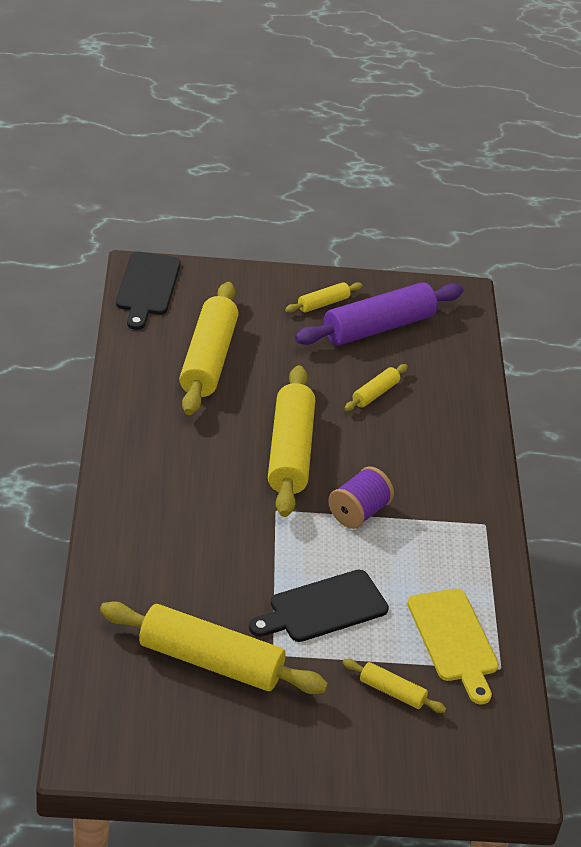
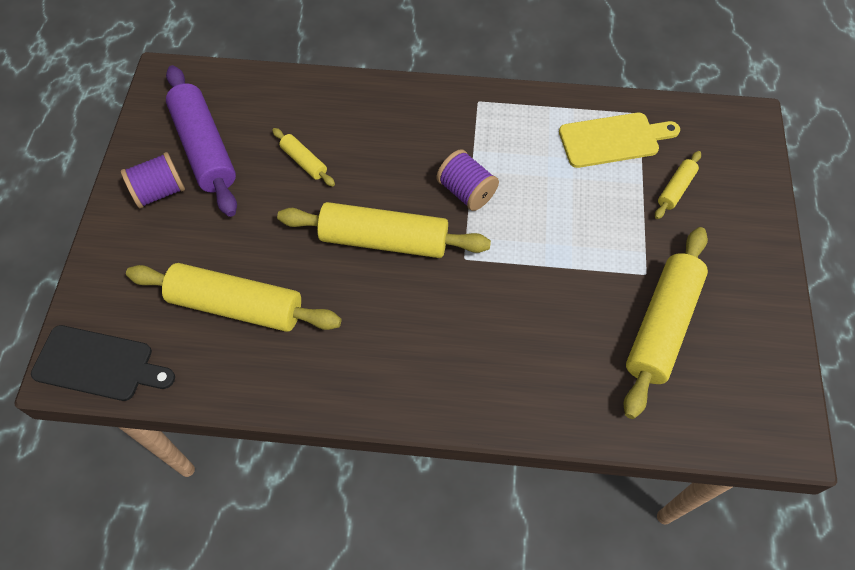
camera: 80 degrees left, 20 degrees up
(323, 303) = (159, 192): yellow rolling pin -> purple spool
(323, 608) = (587, 230): black cutting board -> none

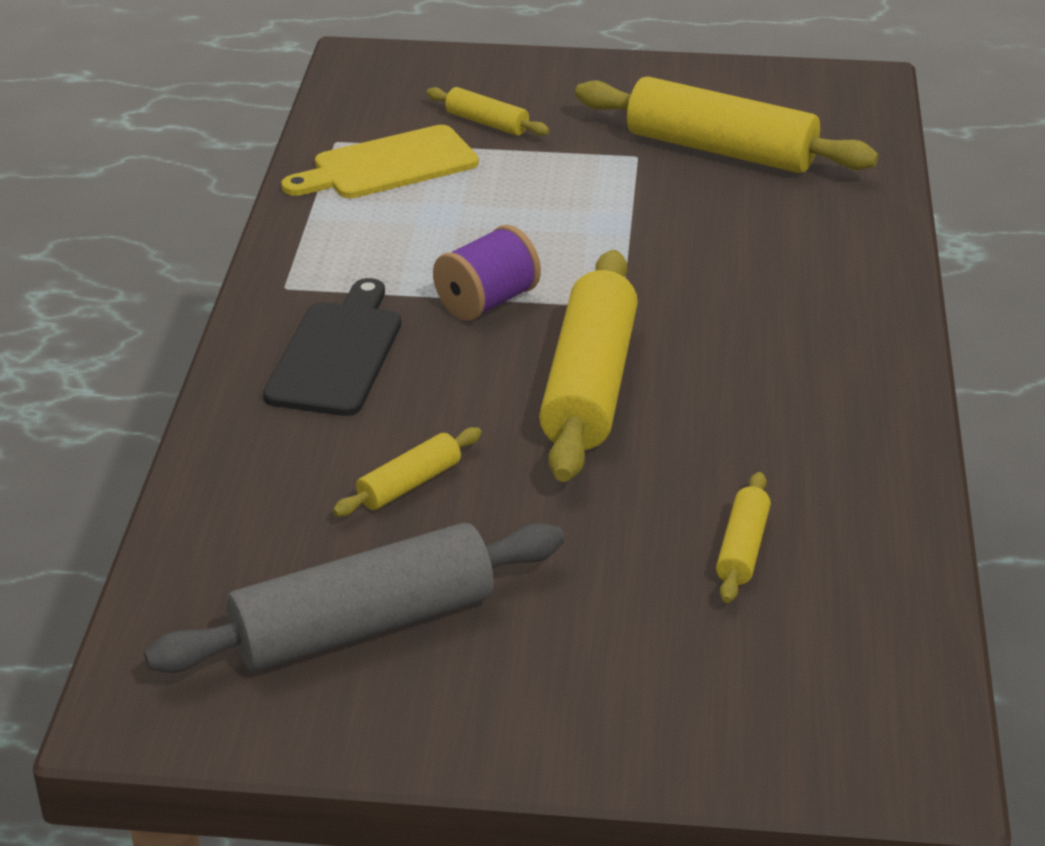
camera: 90 degrees left, 25 degrees down
(99, 364) = (896, 721): black cutting board -> black cutting board (337, 354)
(159, 192) = (478, 683): purple spool -> none
(205, 148) = (362, 625): purple rolling pin -> grey rolling pin
(237, 306) = (742, 548): yellow rolling pin -> yellow rolling pin, size x0.47
(613, 140) = (388, 165): yellow cutting board -> yellow cutting board turned 105 degrees counterclockwise

